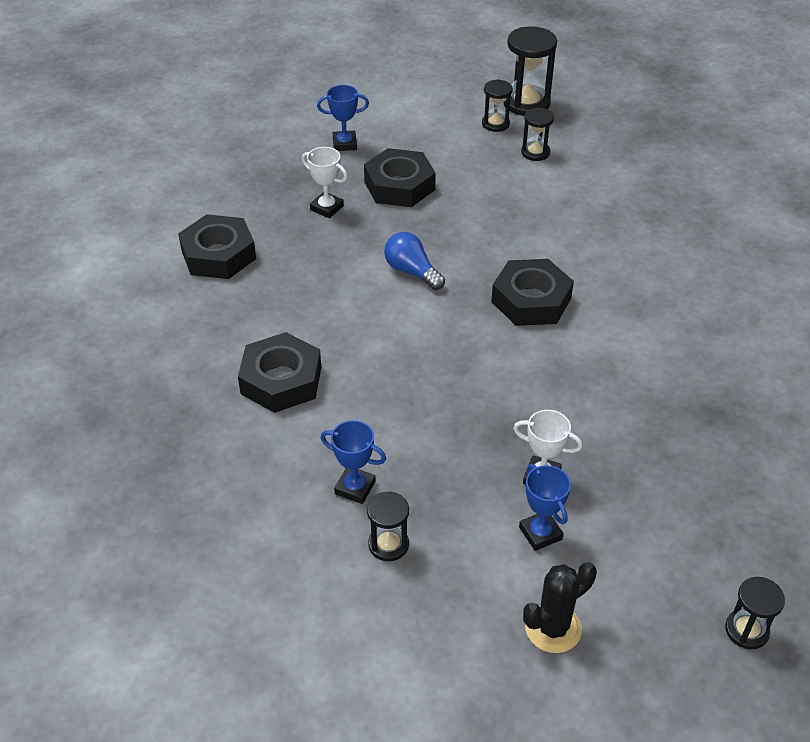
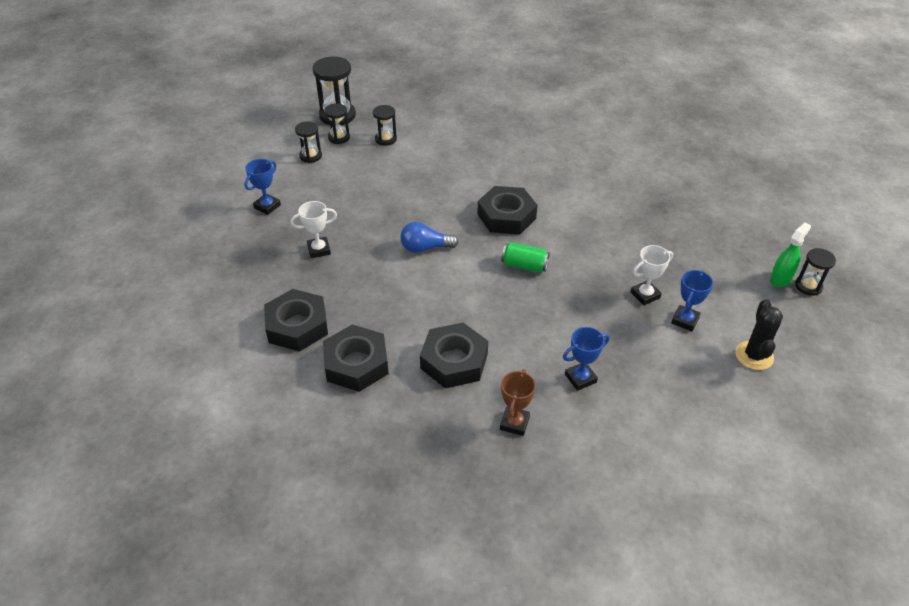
camera: 50 degrees left, 0 degrees up
(244, 469) = (514, 423): none -> brown trophy
(388, 544) = (638, 389): black hourglass -> black hourglass (310, 156)
(399, 186) = (341, 207): black nut -> black nut (356, 364)
(472, 355) = (524, 265): none -> green can
(540, 533) = (685, 320): blue trophy -> blue trophy turned 75 degrees counterclockwise
(725, 594) = (780, 279): none -> green spray bottle

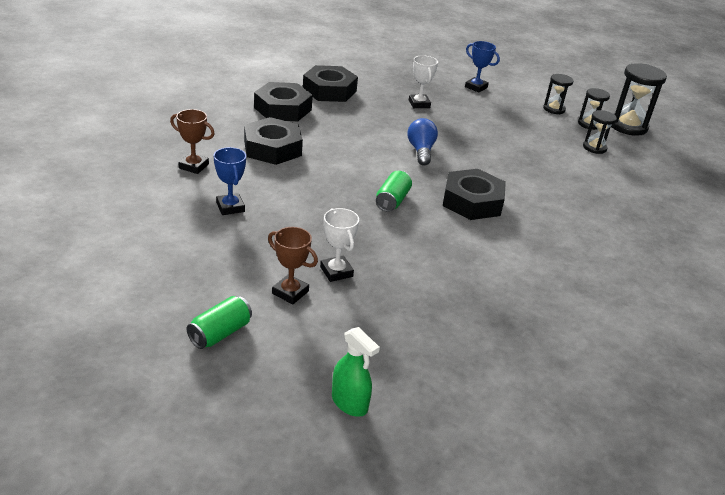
camera: 90 degrees right, 10 degrees down
(685, 320) = (290, 292): blue trophy -> brown trophy
(754, 356) = (220, 333): black cactus -> green can
(808, 286) = (331, 429): black hourglass -> none

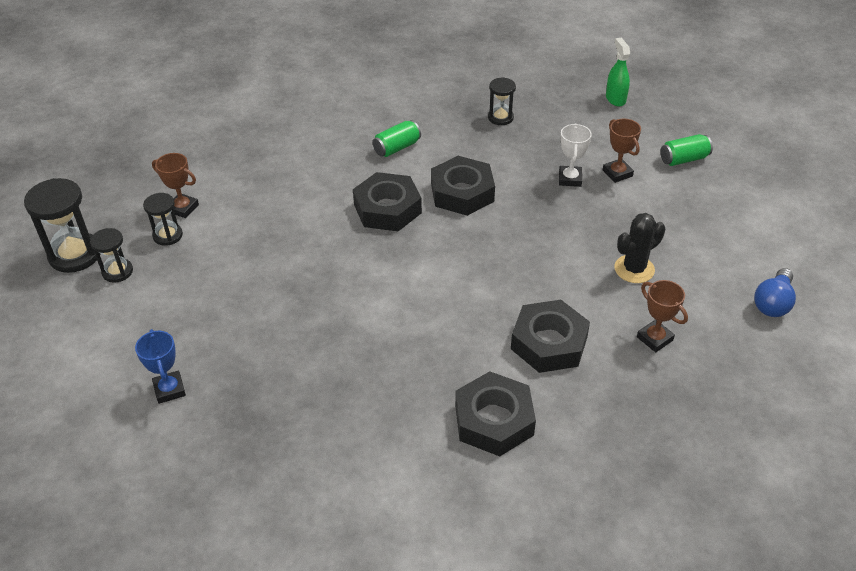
camera: 145 degrees left, 10 degrees up
(230, 207) = (634, 269): blue trophy -> black cactus
(329, 90) = (397, 447): black nut -> black nut (462, 192)
(392, 201) = (466, 231): green can -> green can (397, 148)
(419, 104) = (293, 375): white trophy -> none
(421, 151) = (375, 288): blue light bulb -> blue light bulb (773, 303)
(554, 109) = (122, 311): black hourglass -> black hourglass (500, 117)
(613, 165) = (183, 208): none -> brown trophy

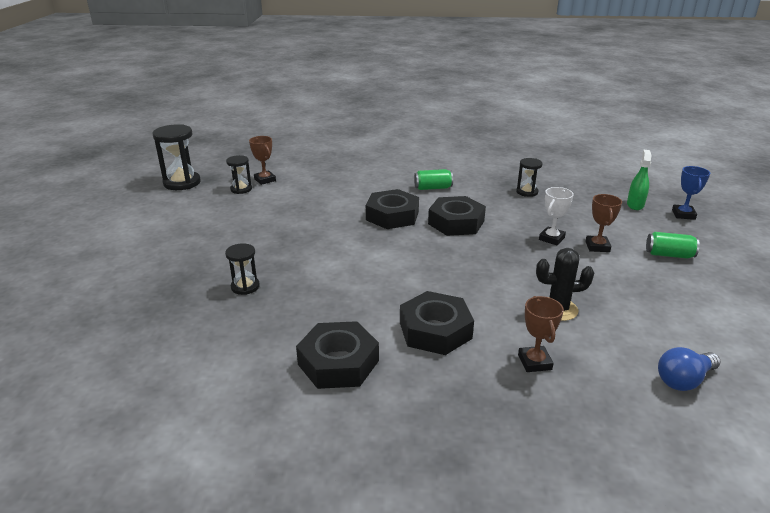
camera: 30 degrees right, 15 degrees down
(117, 271) = (194, 197): black hourglass -> black hourglass (245, 287)
(169, 389) = (149, 260): blue trophy -> blue trophy (683, 214)

